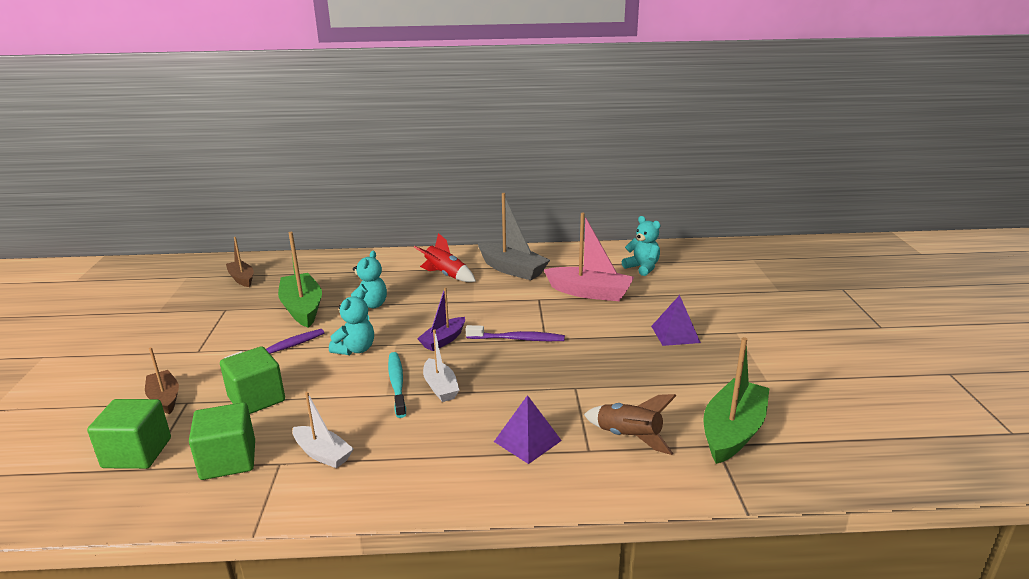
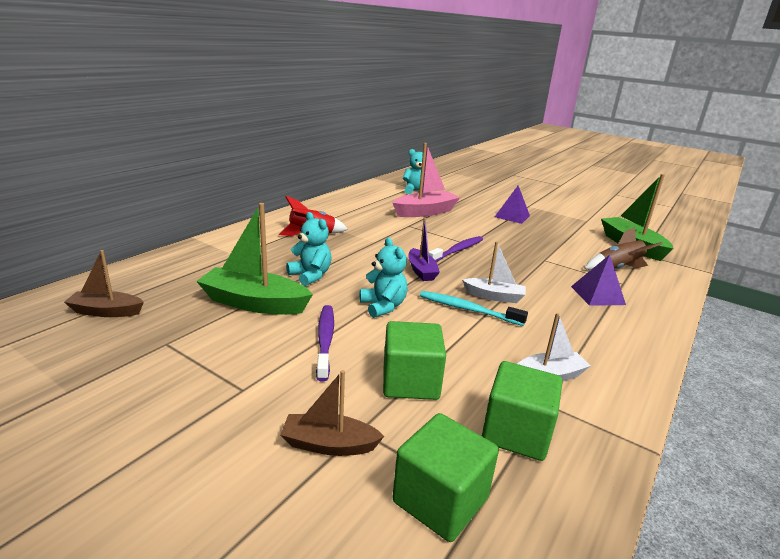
camera: 55 degrees left, 0 degrees up
(512, 269) = (347, 215): grey boat -> none

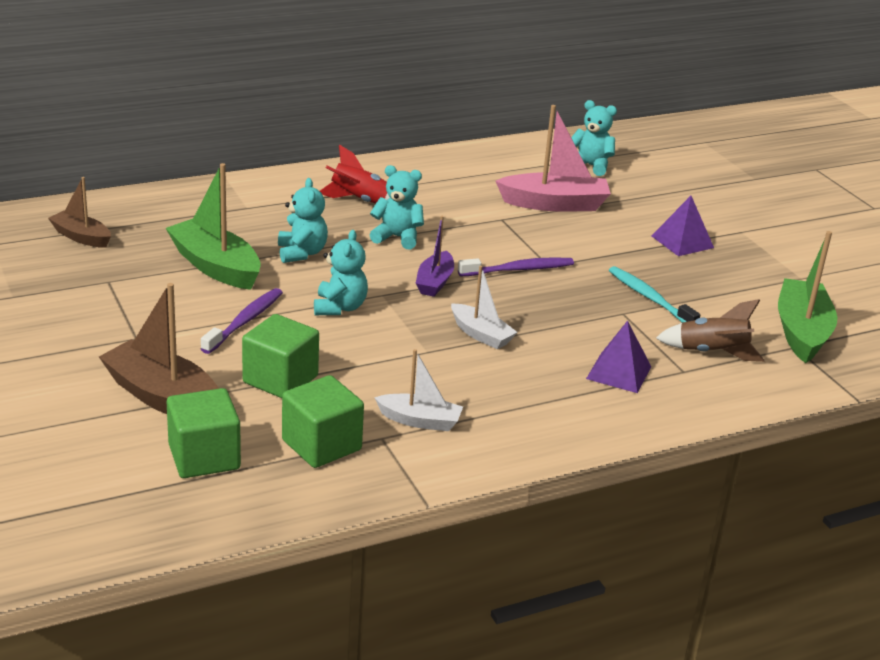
camera: 30 degrees right, 5 degrees up
(329, 444) = (163, 397): brown boat -> brown boat, size x1.68
(362, 250) = (397, 237): none -> turquoise teddy bear
(468, 309) = (428, 338): turquoise toothbrush -> turquoise toothbrush (649, 298)

